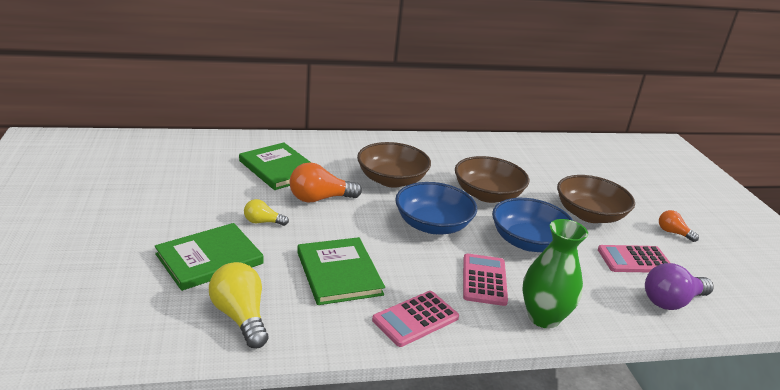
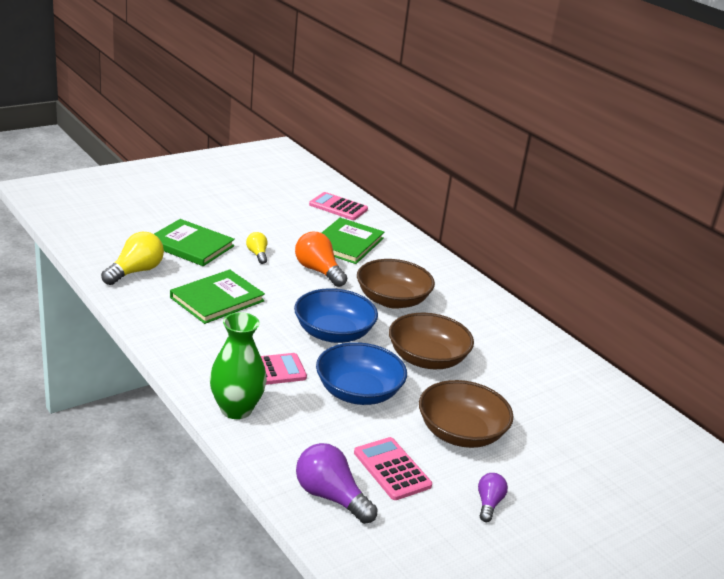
camera: 65 degrees right, 0 degrees up
(415, 319) = (185, 343): pink calculator -> pink calculator (338, 207)
(673, 233) = (489, 503): orange light bulb -> purple light bulb

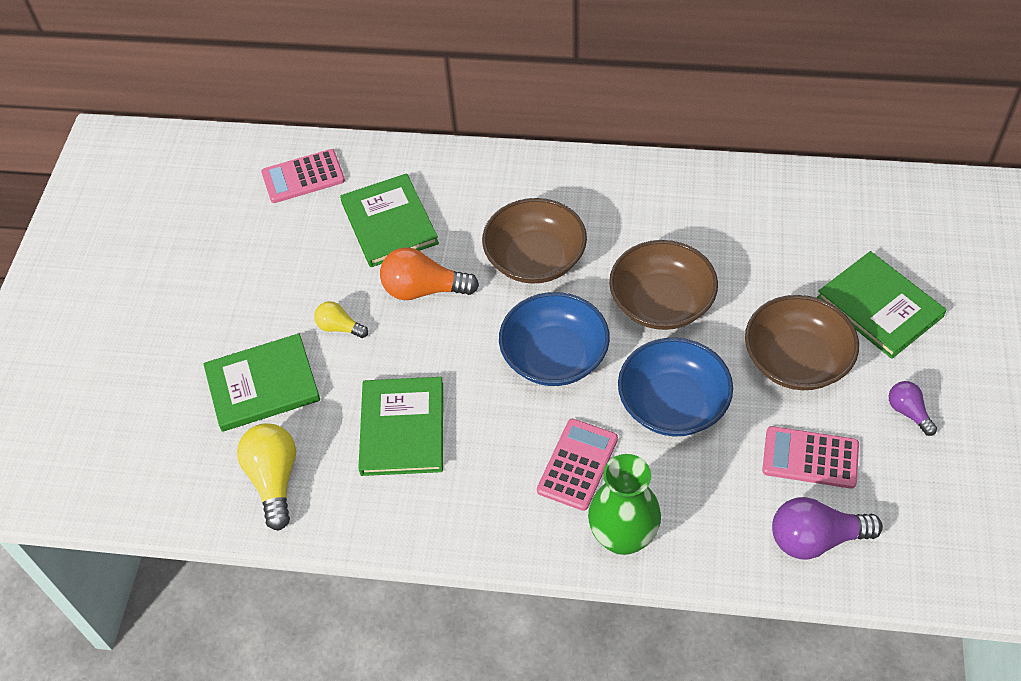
camera: 40 degrees left, 25 degrees up
(556, 455) = (879, 307): none -> green book

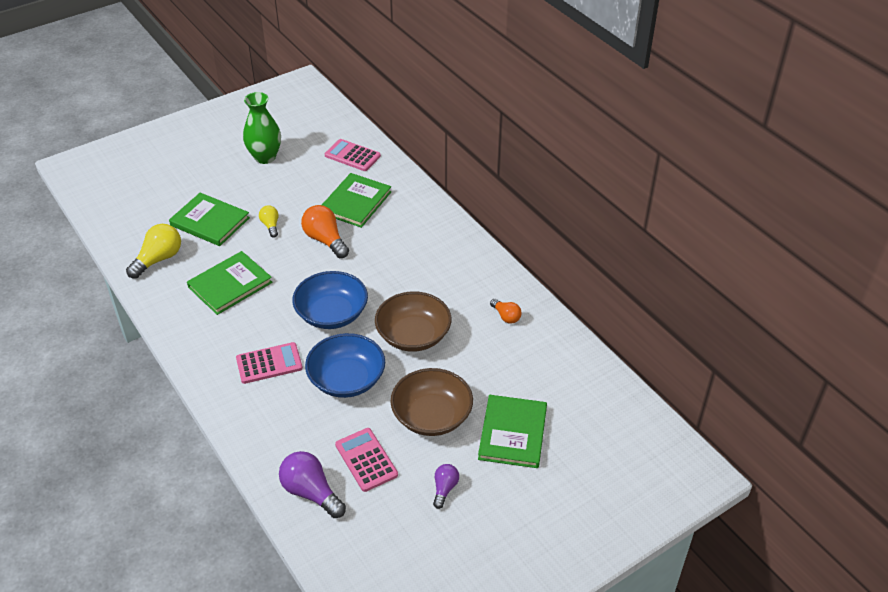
camera: 45 degrees right, 10 degrees down
(535, 259) = (390, 268): brown bowl -> none
(623, 537) = (239, 408): green vase -> green vase (265, 157)
(709, 207) = (506, 316): none -> orange light bulb

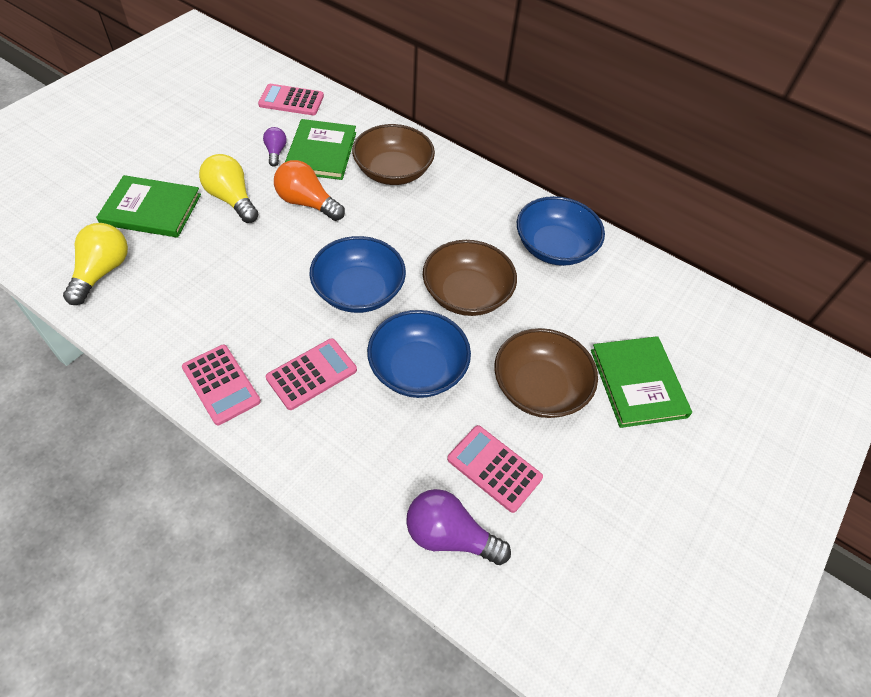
camera: 25 degrees left, 10 degrees up
(205, 354) = (221, 384): none -> pink calculator
(230, 285) = (214, 283): green book -> none
(265, 157) = (187, 119): green vase -> none
(270, 225) = (232, 199): yellow light bulb -> yellow light bulb, size x1.75
(405, 229) = (393, 171): none -> brown bowl
(444, 489) = (603, 477): purple light bulb -> purple light bulb (276, 152)
(506, 316) = (554, 247): orange light bulb -> blue bowl

